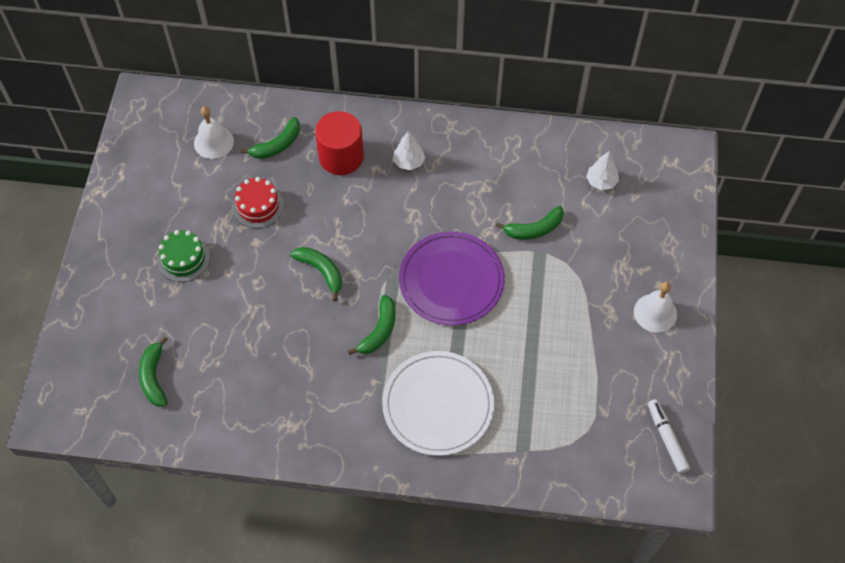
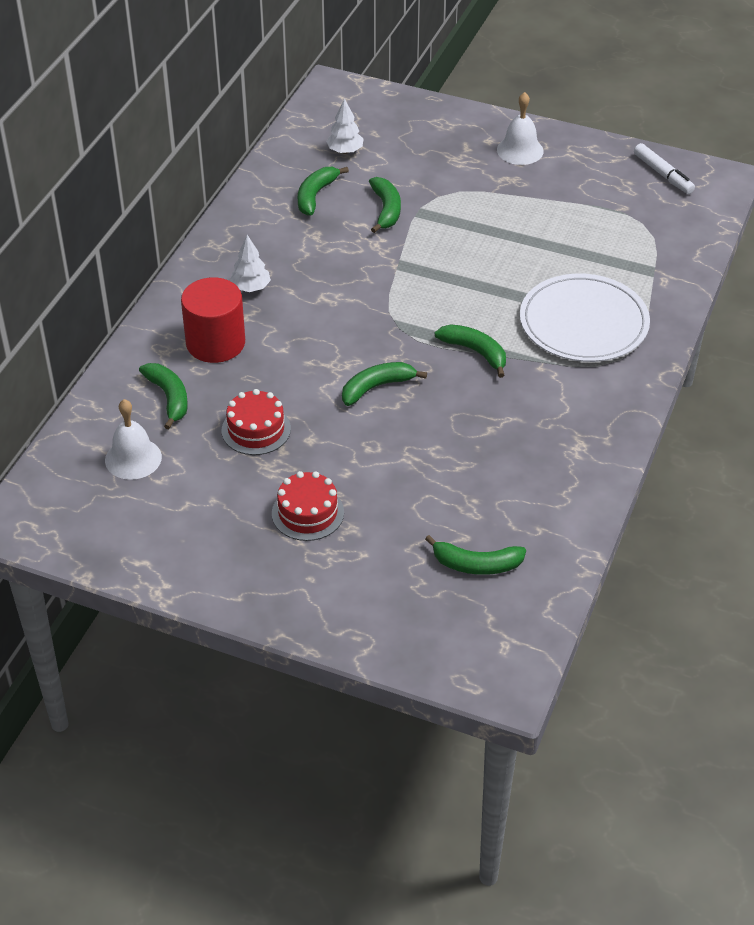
camera: 75 degrees left, 15 degrees down
(183, 258) = (307, 513): green cake -> red cake
(451, 280) = (429, 284): purple plate -> none
(534, 175) = (315, 195): none -> green banana
(666, 438) = (663, 174): white marker -> white marker turned 120 degrees counterclockwise

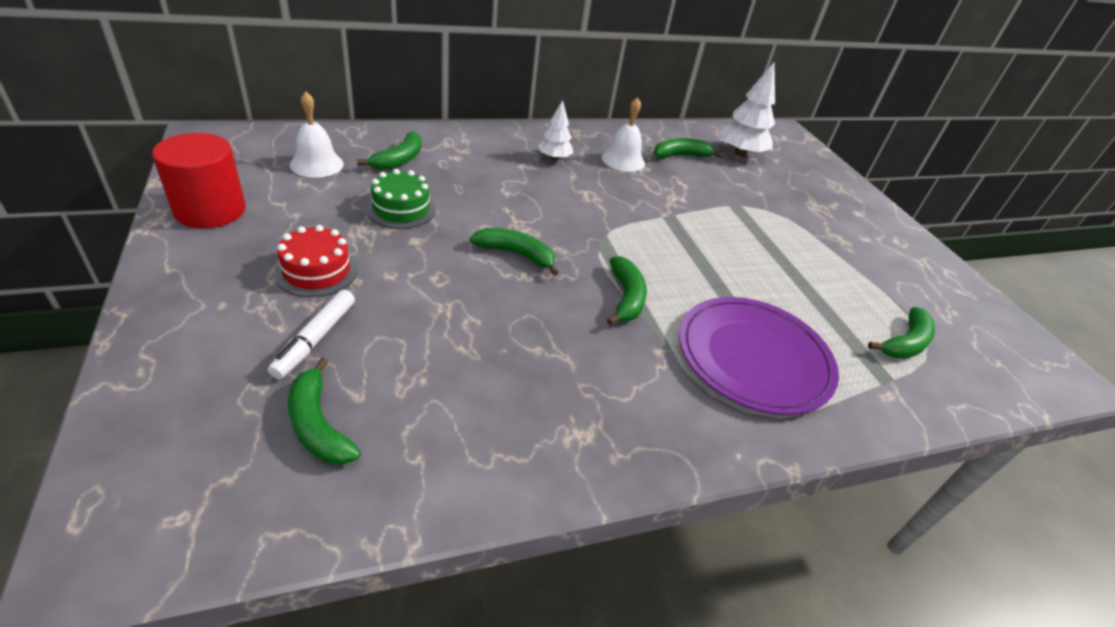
camera: 45 degrees right, 5 degrees down
(215, 343) = (479, 161): red cylinder -> red cylinder (210, 210)
(256, 429) = (401, 209): red cake -> green cake
(345, 151) = (740, 154): white tree -> white tree, size x1.67
(386, 210) = (714, 190): green banana -> green banana (905, 343)
(520, 150) = (877, 233): white bell -> white bell (623, 160)
(583, 322) = (754, 357): white plate -> purple plate
(663, 174) = (1000, 331): white marker -> white marker (315, 339)

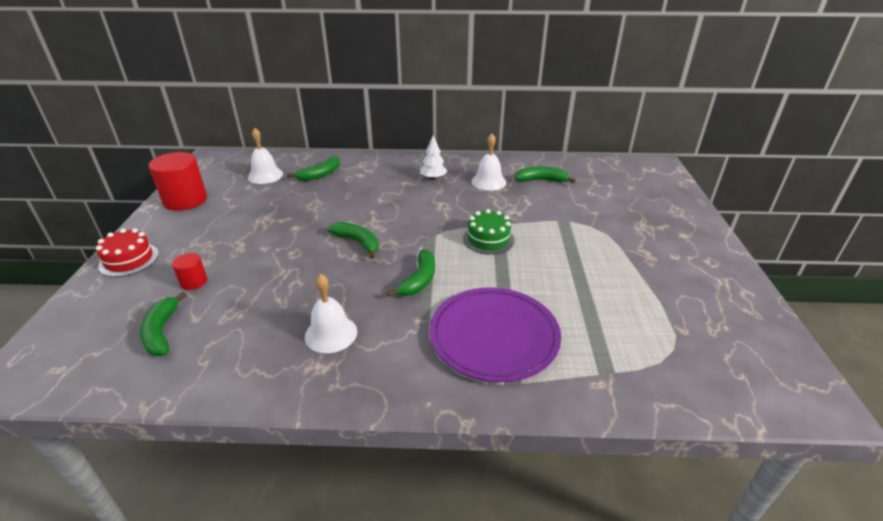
camera: 25 degrees right, 5 degrees down
(315, 339) = (193, 282): white marker -> red cylinder
(317, 271) = (221, 241): red cake -> red cake (129, 260)
(401, 209) = (300, 206): green cake -> green cake (488, 239)
(565, 386) = (331, 334): none -> white bell
(740, 154) = (598, 181): white tree -> none
(905, 343) = (649, 345): green banana -> none

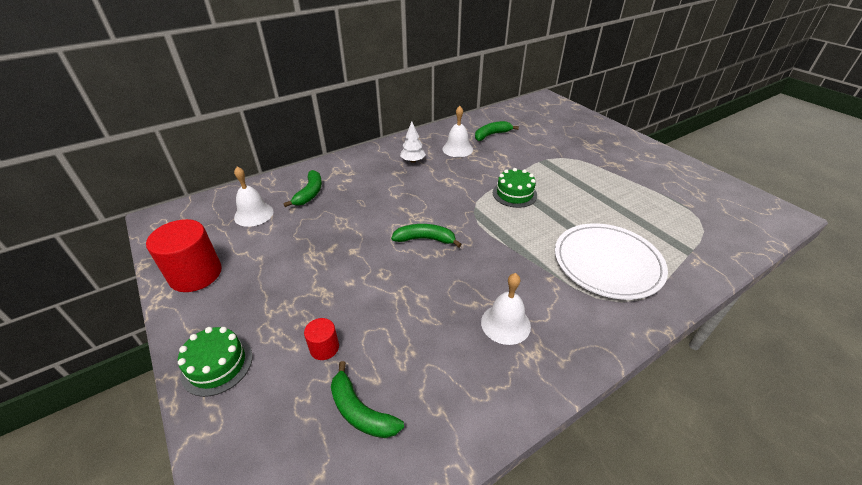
camera: 35 degrees left, 5 degrees up
(129, 260) = (217, 365): red cake -> green cake
(419, 280) = (510, 247): green banana -> none
(494, 336) = (607, 263): purple plate -> white plate

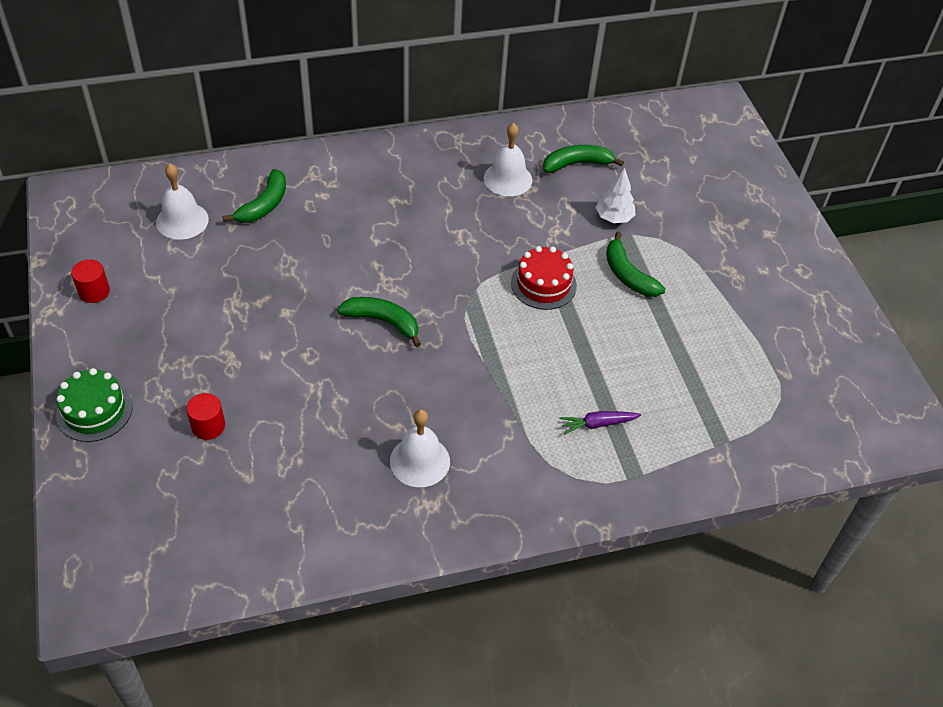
camera: 15 degrees right, 10 degrees up
(195, 274) = (94, 291): red cylinder -> red cylinder, size x0.50
(360, 411) = (220, 503): green banana -> green banana (628, 275)
(413, 161) = (430, 184): white tree -> white tree (614, 217)
(514, 194) = (543, 284): green cake -> red cake
(607, 263) = (597, 424): white plate -> purple carrot

